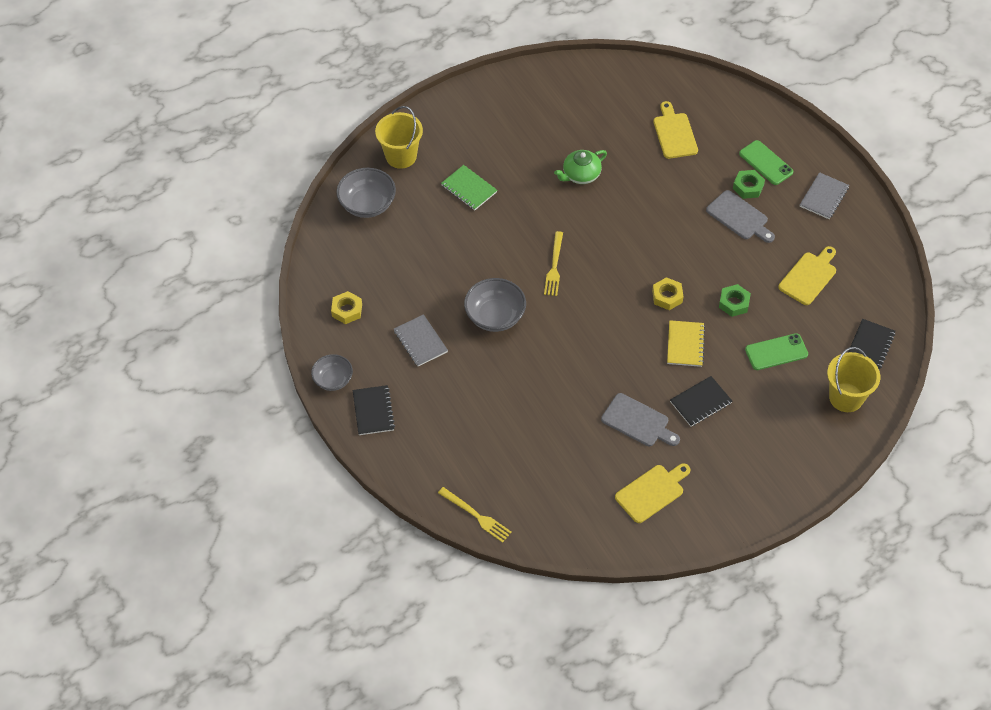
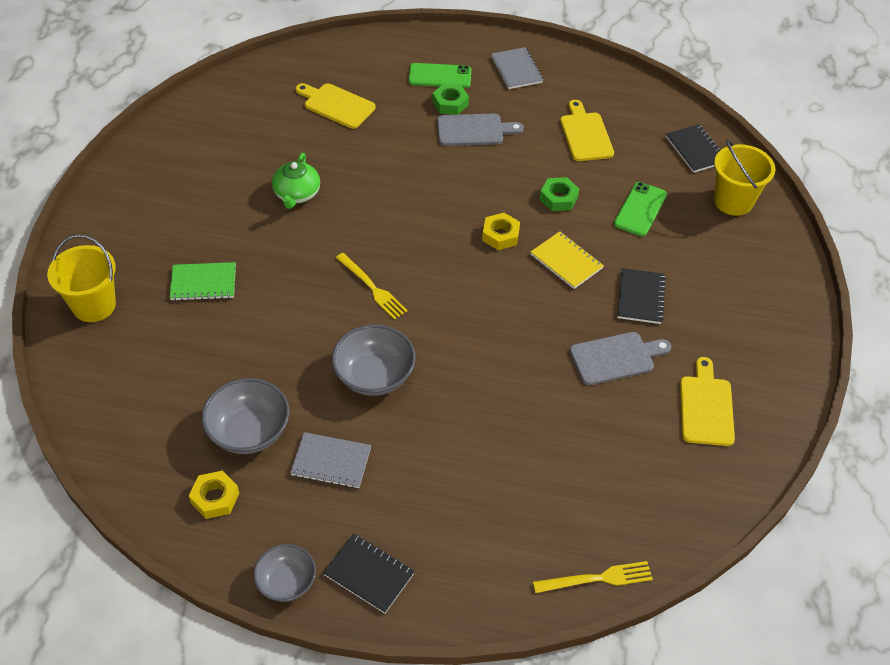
camera: 50 degrees left, 5 degrees down
(367, 204) = (111, 377): grey bowl -> grey bowl (249, 431)

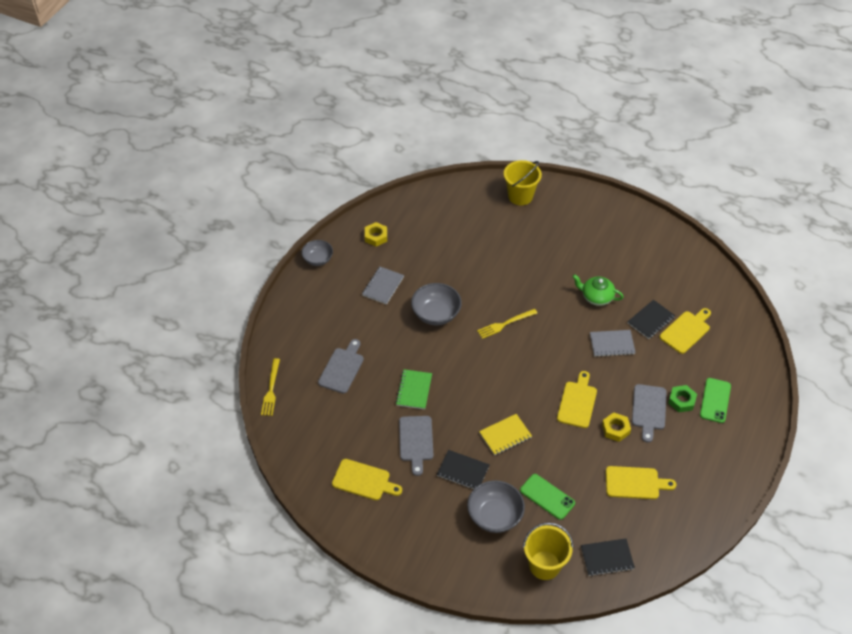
camera: 105 degrees right, 0 degrees up
(203, 283) = (527, 244): green notebook -> green notebook (414, 390)
(249, 431) = (413, 254): grey bowl -> grey bowl (494, 516)
(369, 574) = (310, 292): black notebook -> black notebook (651, 320)
(486, 196) = (577, 402): none -> yellow cutting board
(500, 235) = (537, 402): yellow nut -> yellow nut (615, 429)
(516, 70) = (719, 455): grey notebook -> grey notebook (612, 344)
(519, 482) = (342, 368): none -> grey cutting board
(558, 198) = (568, 446): green nut -> none

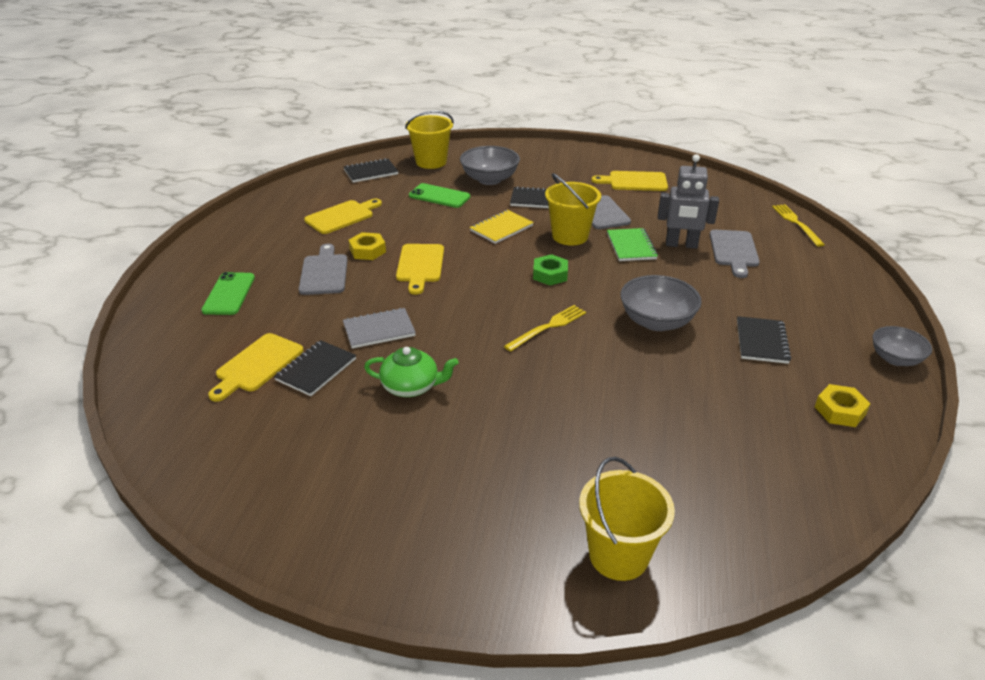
camera: 165 degrees right, 15 degrees down
(376, 383) = (681, 245): none -> grey robot
(383, 286) = (762, 341): grey notebook -> black notebook
(454, 413) = (570, 236): none -> yellow bucket
(635, 483) = (342, 216): yellow cutting board -> yellow cutting board turned 150 degrees clockwise
(681, 401) = (277, 287): green nut -> green nut (550, 274)

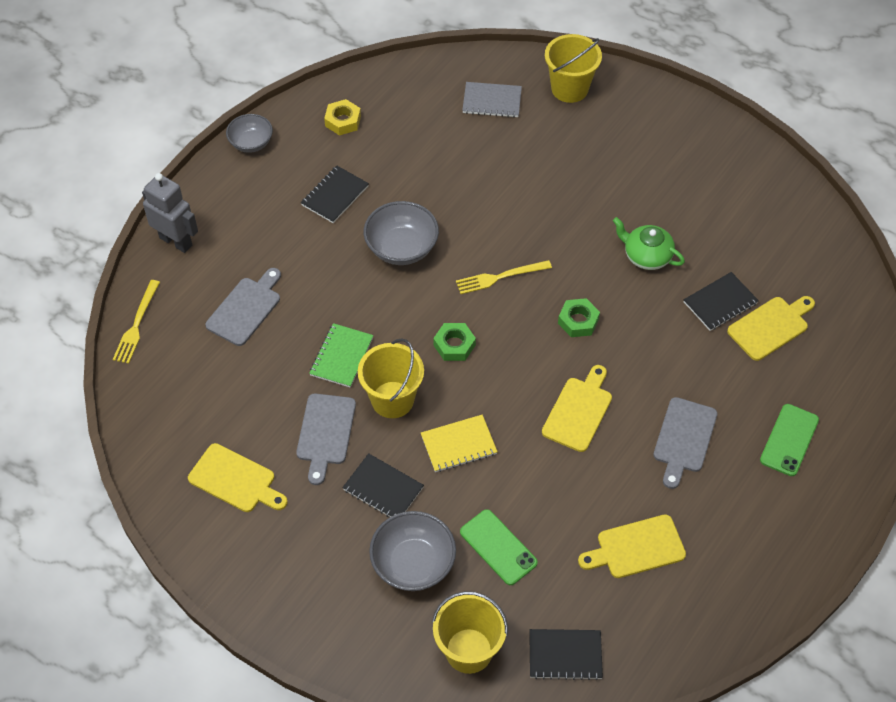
camera: 155 degrees left, 20 degrees up
(367, 251) = (626, 461): yellow nut -> none
(379, 330) = (652, 330): grey notebook -> grey notebook (492, 101)
(453, 317) = (578, 321): none -> green nut
(681, 245) = (289, 338): grey robot -> grey robot (176, 241)

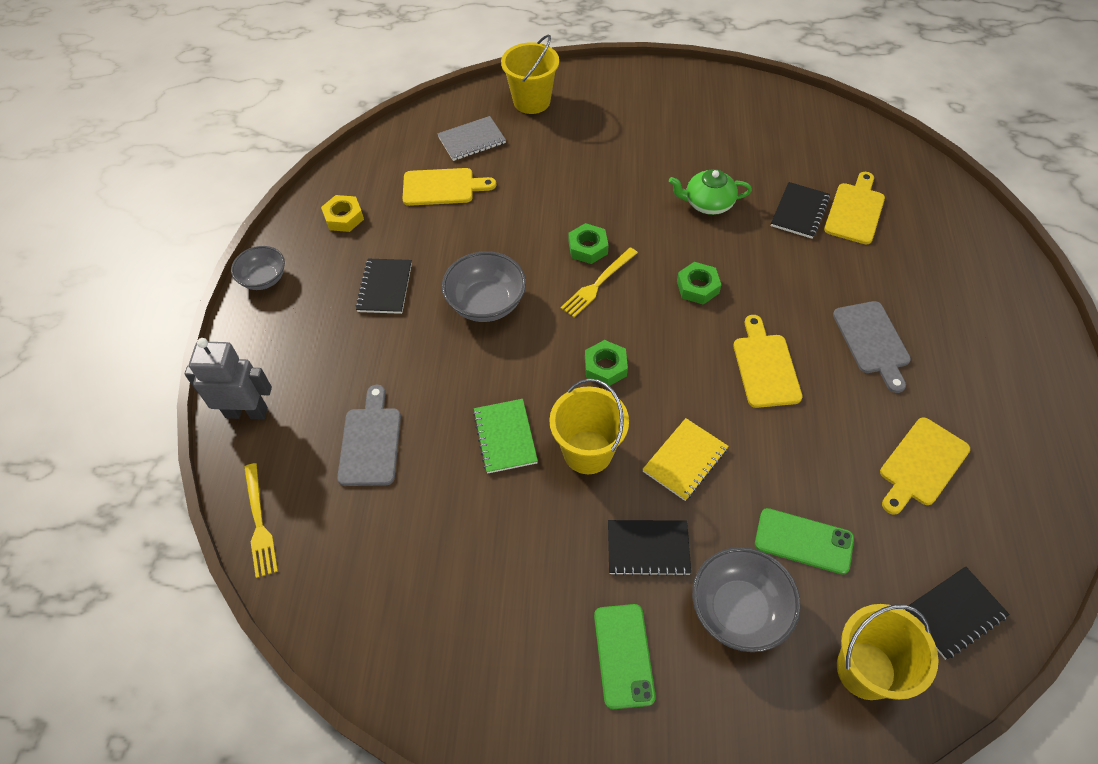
camera: 30 degrees left, 0 degrees up
(235, 480) = (489, 633): yellow cutting board -> yellow cutting board (443, 187)
(325, 433) = (547, 525): grey cutting board -> none
(515, 243) = (588, 248): none -> green nut
(789, 440) = (953, 295): green phone -> green phone (623, 655)

